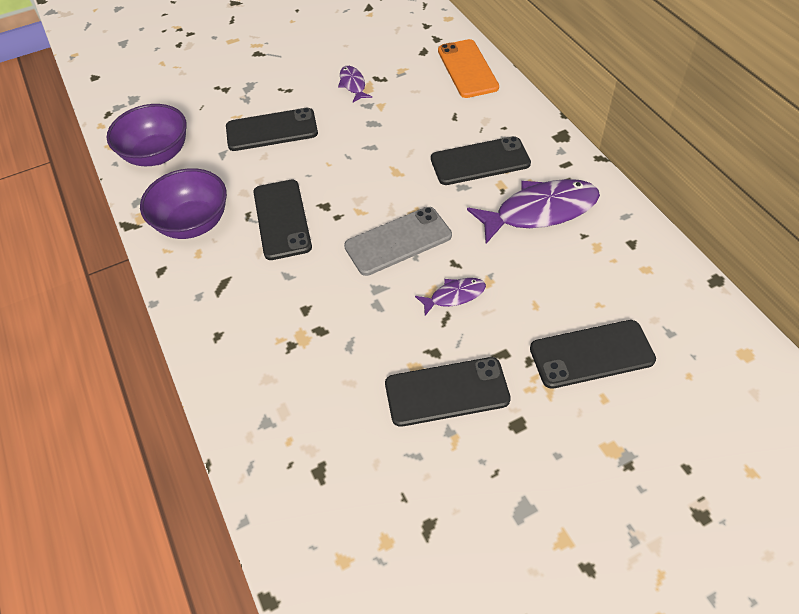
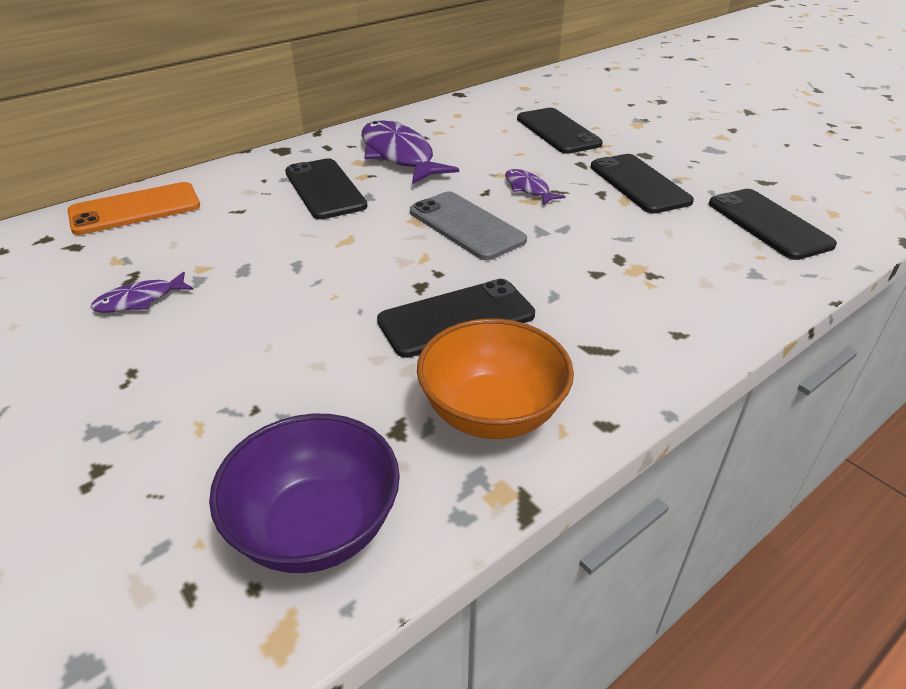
camera: 105 degrees left, 15 degrees down
(193, 223) = (492, 413): purple bowl -> orange bowl
(272, 130) = (249, 369): black phone -> black phone (768, 224)

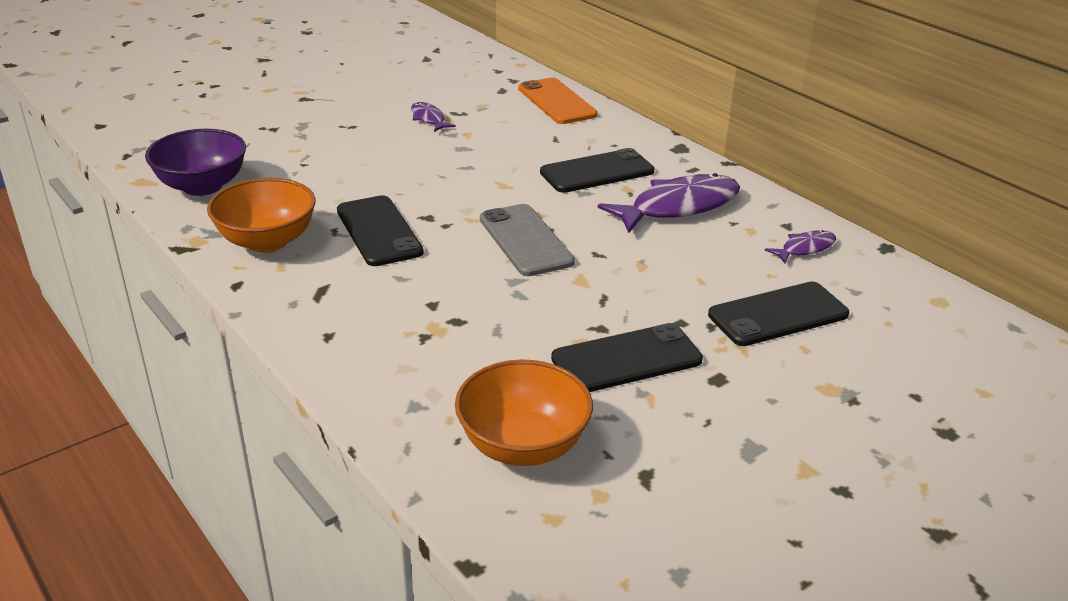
camera: 90 degrees right, 5 degrees down
(466, 226) = (525, 240): grey phone -> grey phone turned 75 degrees counterclockwise
(528, 189) = (606, 280): purple fish -> purple fish (805, 248)
(768, 224) = (523, 445): black phone -> orange bowl

